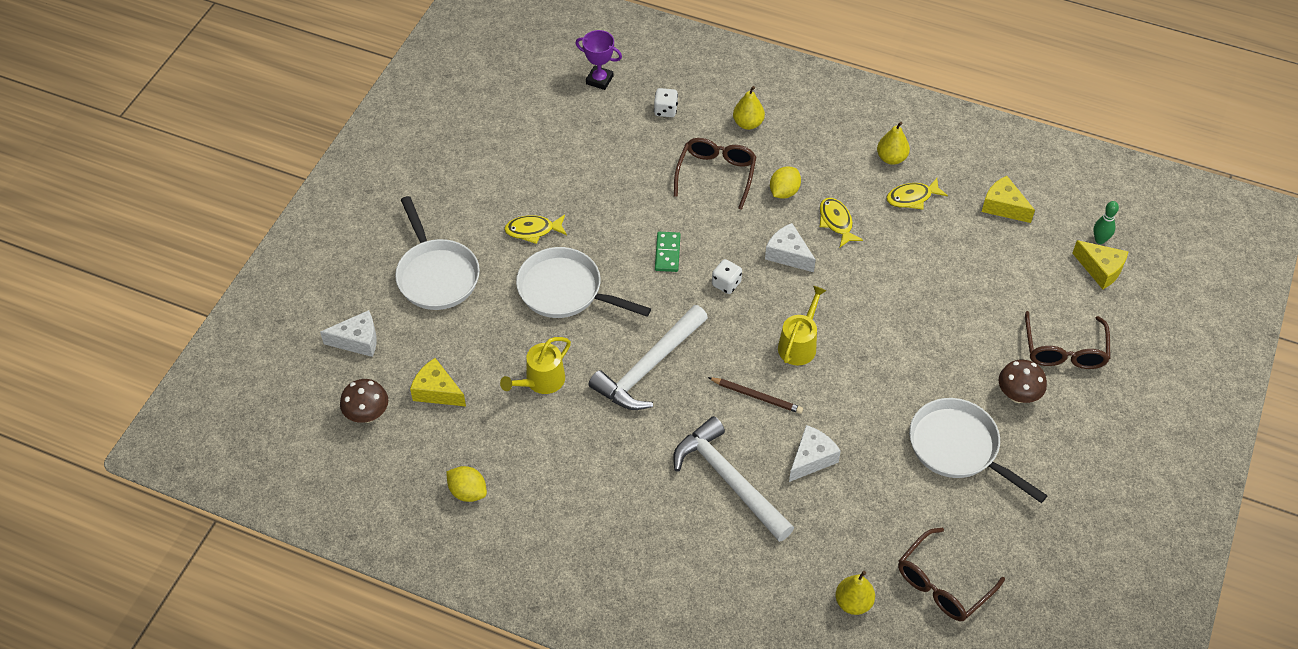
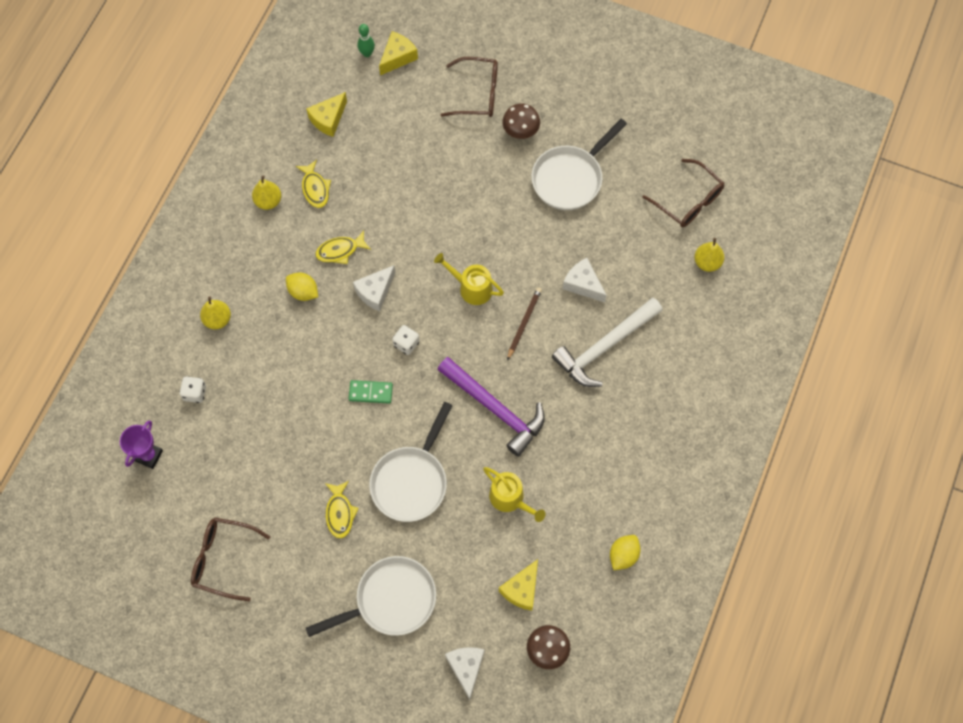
camera: 90 degrees left, 15 degrees up
(648, 368) = (495, 409): white hammer -> purple hammer
(716, 174) = (279, 349): brown glasses -> brown glasses (223, 559)

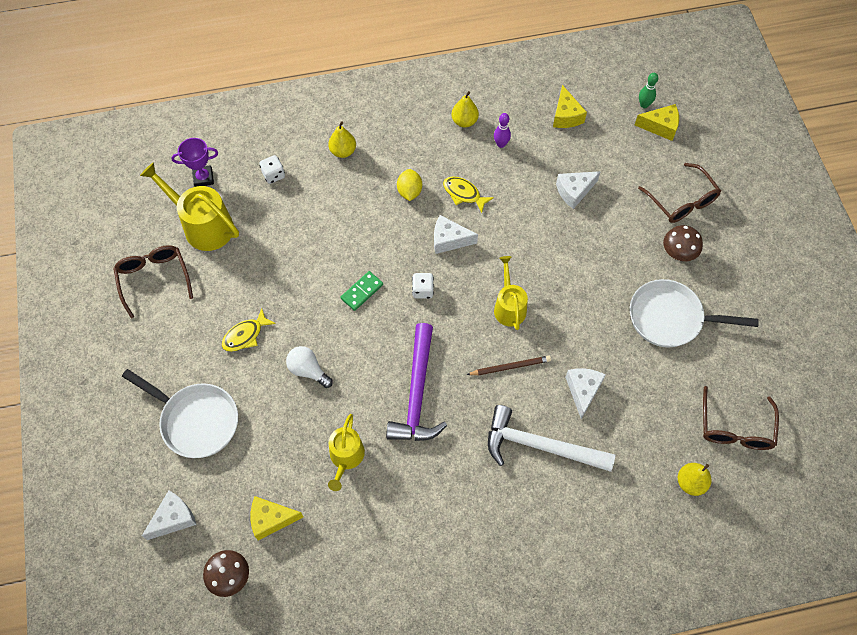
camera: 55 degrees right, 5 degrees down
(200, 485) = (203, 226): none -> yellow watering can
(315, 188) = (501, 144): yellow fish -> purple bowling pin
(328, 119) = (566, 116): yellow cheese -> yellow cheese turned 105 degrees counterclockwise
(370, 392) = (362, 292): green domino -> green domino turned 75 degrees clockwise
(406, 165) = (574, 191): none -> white cheese
(411, 481) = (308, 370): white pan -> white light bulb
(623, 555) = (359, 588): yellow lemon -> none

